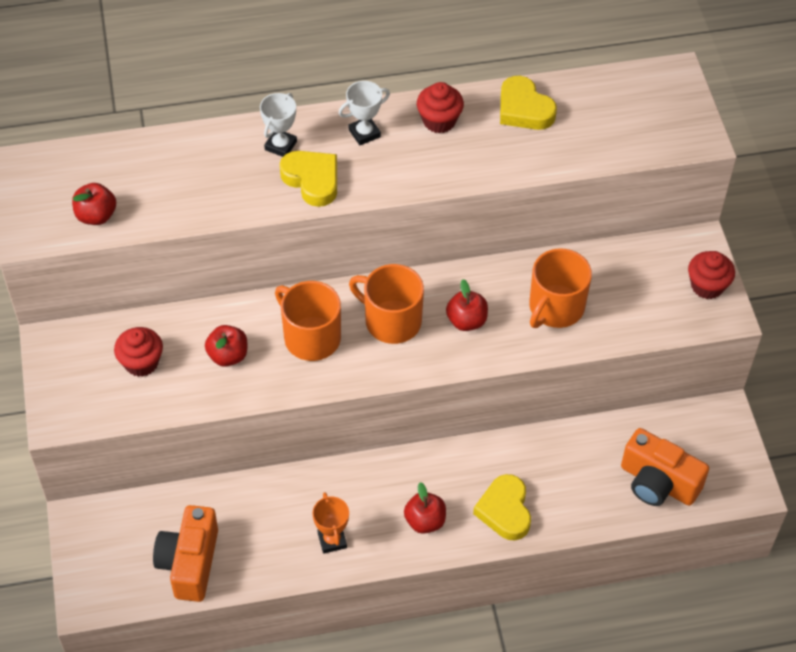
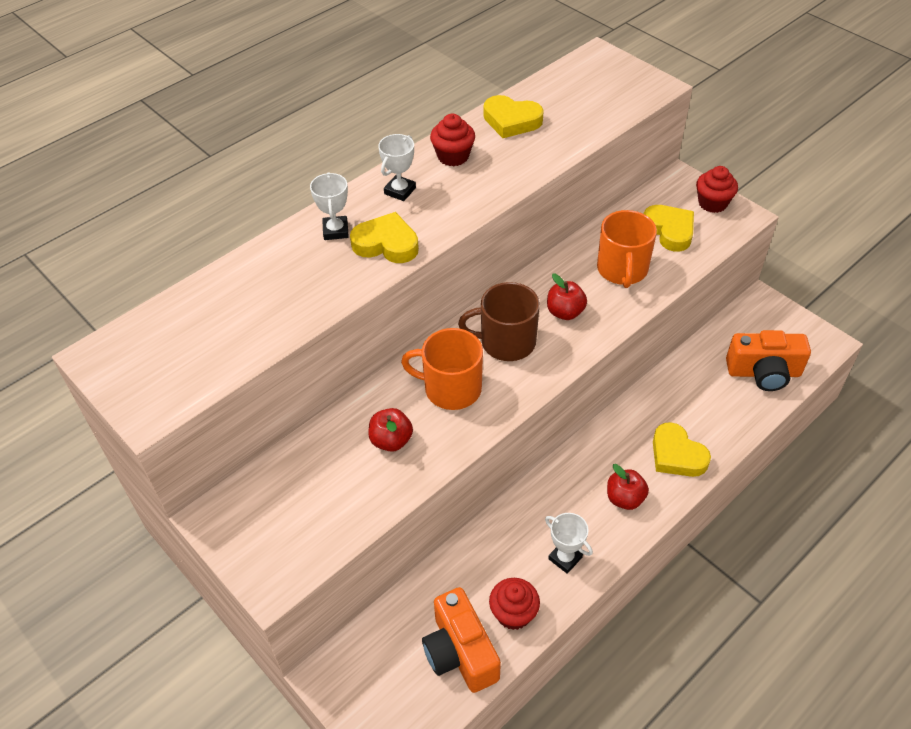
camera: 30 degrees left, 5 degrees down
(96, 216) = (207, 364): red apple -> none
(141, 362) = (316, 488): red cupcake -> red cupcake (513, 613)
(332, 540) = (565, 558): orange trophy -> white trophy
(391, 321) = (506, 342): orange mug -> brown mug
(637, 292) = (669, 230): none -> yellow heart

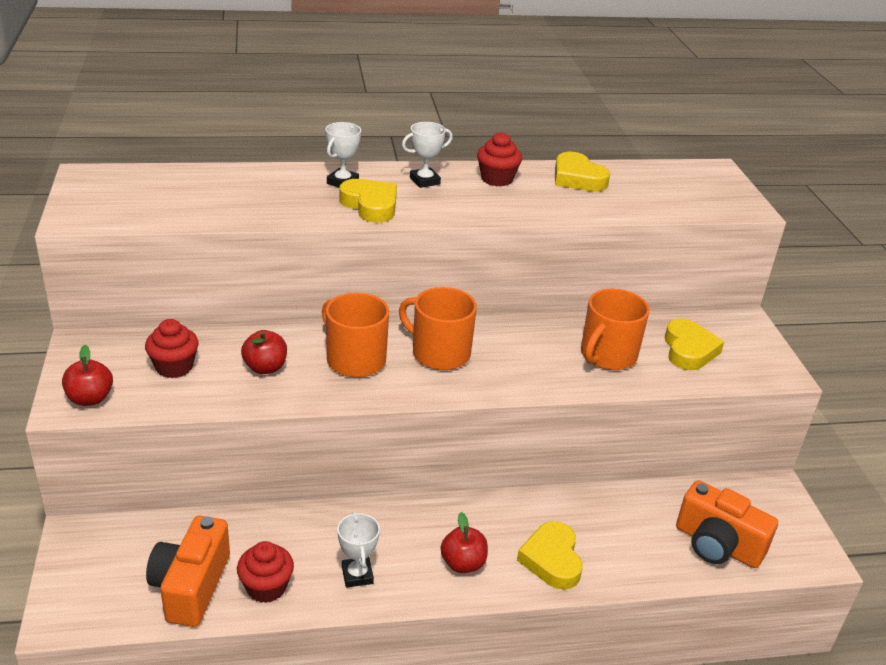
camera: 30 degrees right, 15 degrees down
(506, 342) = (439, 353): brown mug -> orange mug
(565, 312) = (517, 359): red apple -> red apple (90, 398)
(712, 203) = (758, 350): red cupcake -> red cupcake (174, 367)

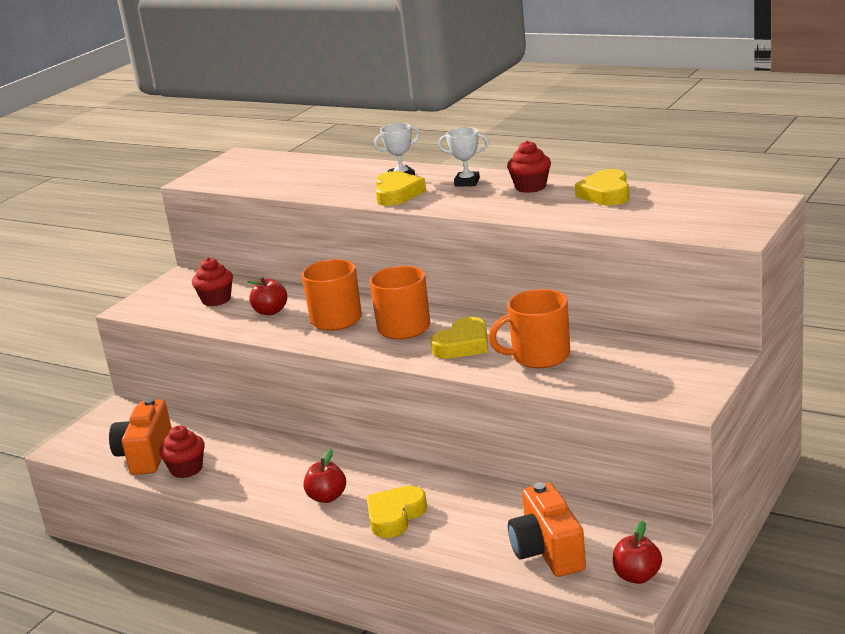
camera: 45 degrees right, 10 degrees down
(90, 398) = (147, 307): red apple -> red apple (637, 576)
(191, 586) = (146, 455): orange camera -> orange camera turned 45 degrees counterclockwise
(357, 575) = (249, 481): white trophy -> none
(689, 350) = (623, 368): yellow heart -> yellow heart (463, 345)

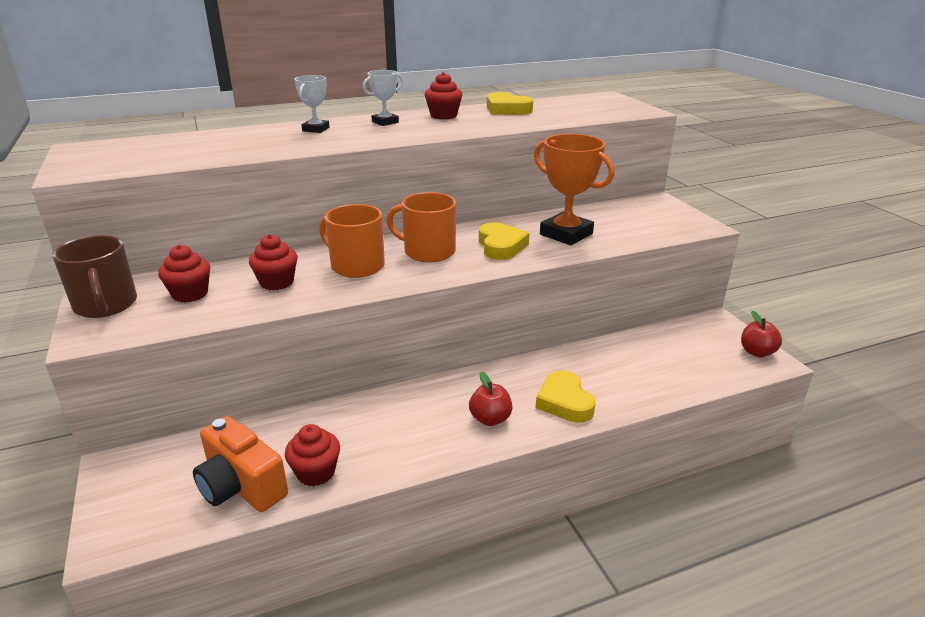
camera: 55 degrees left, 5 degrees up
(169, 290) = (106, 305): none -> brown mug
(270, 311) = (277, 282): red apple -> red cupcake
(397, 194) = (345, 138): yellow heart -> none
(539, 356) = (566, 234): orange mug -> orange trophy
(548, 551) = (692, 366): orange camera -> none

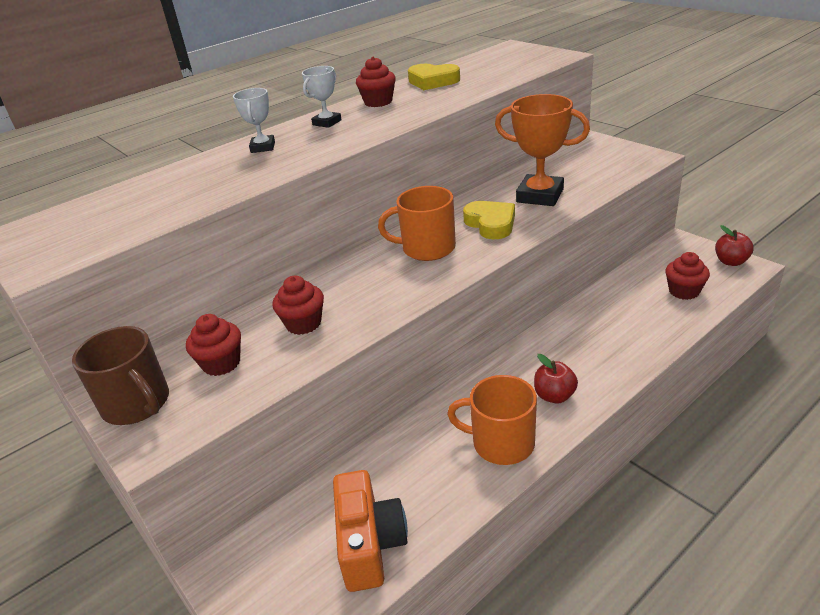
camera: 15 degrees left, 5 degrees up
(241, 486) = (370, 544): orange camera -> orange camera turned 120 degrees counterclockwise
(316, 472) = (432, 504): red cupcake -> red cupcake (684, 291)
(356, 266) = (369, 283): orange mug -> orange mug (501, 443)
(564, 402) = (607, 358): yellow heart -> none

